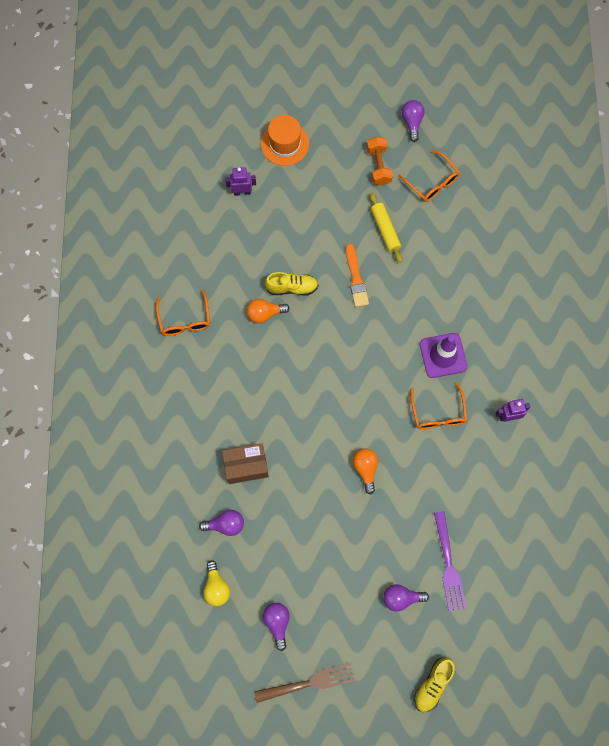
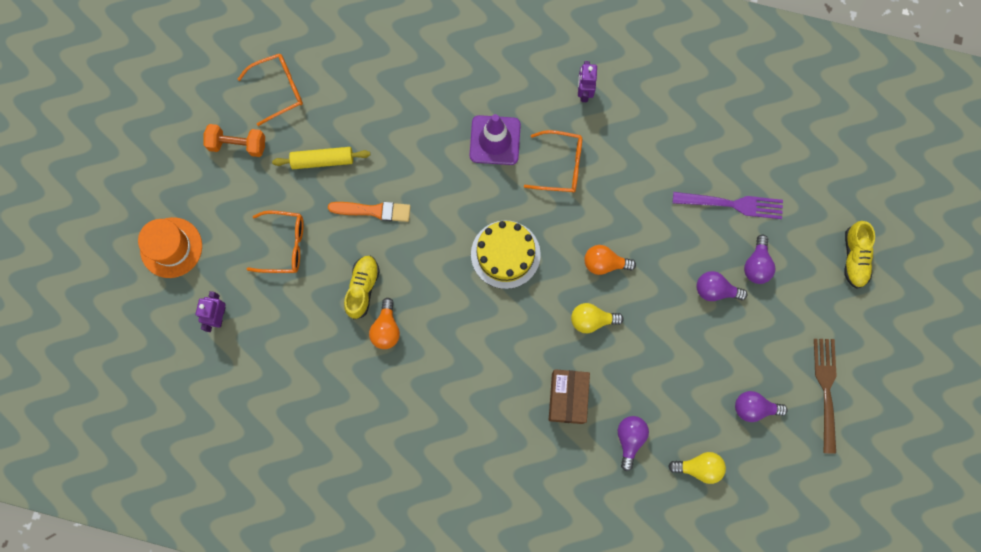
camera: 75 degrees left, 5 degrees up
(184, 319) = (365, 427): orange glasses -> orange glasses (284, 245)
(315, 470) = (591, 320): none -> yellow light bulb
(350, 388) = (505, 254): none -> yellow cake
(412, 122) = (193, 90): purple light bulb -> purple light bulb (715, 290)
(433, 684) = (854, 257): yellow shoe -> yellow shoe turned 45 degrees clockwise

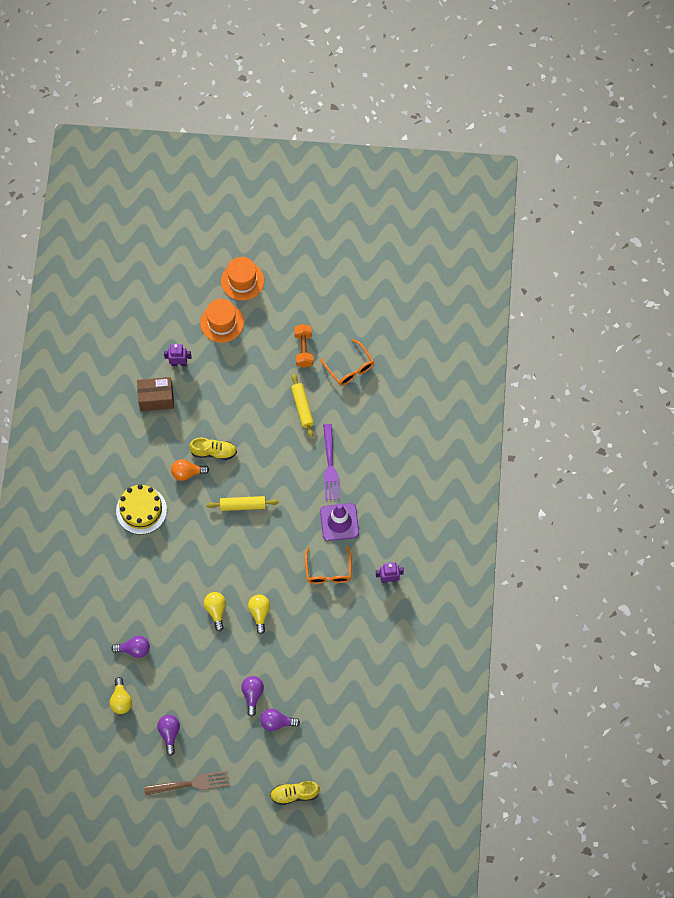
camera: 80 degrees right, 10 degrees down
(114, 209) = (242, 281): none -> orange hat
(284, 245) = (236, 394): orange glasses -> none
(373, 211) = (271, 448): orange brush -> none
(448, 261) = (243, 505): none -> yellow rolling pin
(505, 254) = (254, 543): yellow cake -> yellow cake (141, 510)
(567, 398) = (157, 602): brown box -> brown box (156, 398)
(604, 263) = (259, 613): orange light bulb -> yellow light bulb
(731, 204) = (320, 698): purple fork -> purple fork (330, 465)

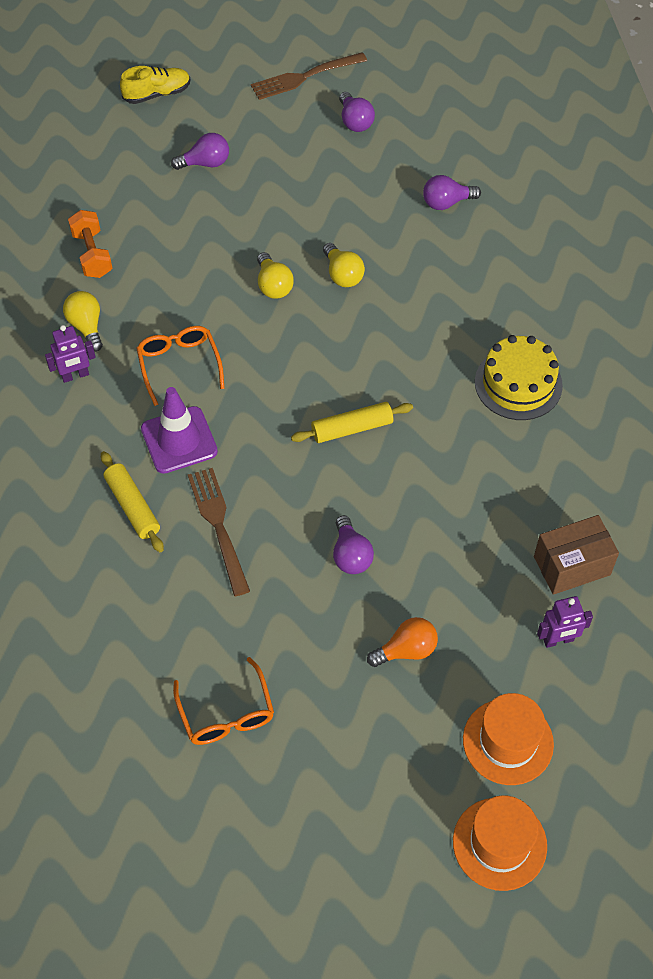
camera: 165 degrees right, 10 degrees down
(121, 700) = (439, 143): yellow light bulb -> yellow light bulb (86, 326)
(187, 473) = (465, 456): orange light bulb -> orange light bulb (406, 650)
(213, 452) = (433, 500): yellow shoe -> none
(252, 695) = (251, 186): purple light bulb -> purple light bulb (350, 555)
(302, 408) = (297, 614): yellow rolling pin -> yellow rolling pin (132, 506)
(303, 349) = (328, 727): orange dumbbell -> orange dumbbell (92, 254)
(330, 465) = (219, 527): purple fork -> brown fork
(350, 368) = (226, 713): orange glasses -> orange glasses turned 150 degrees counterclockwise

